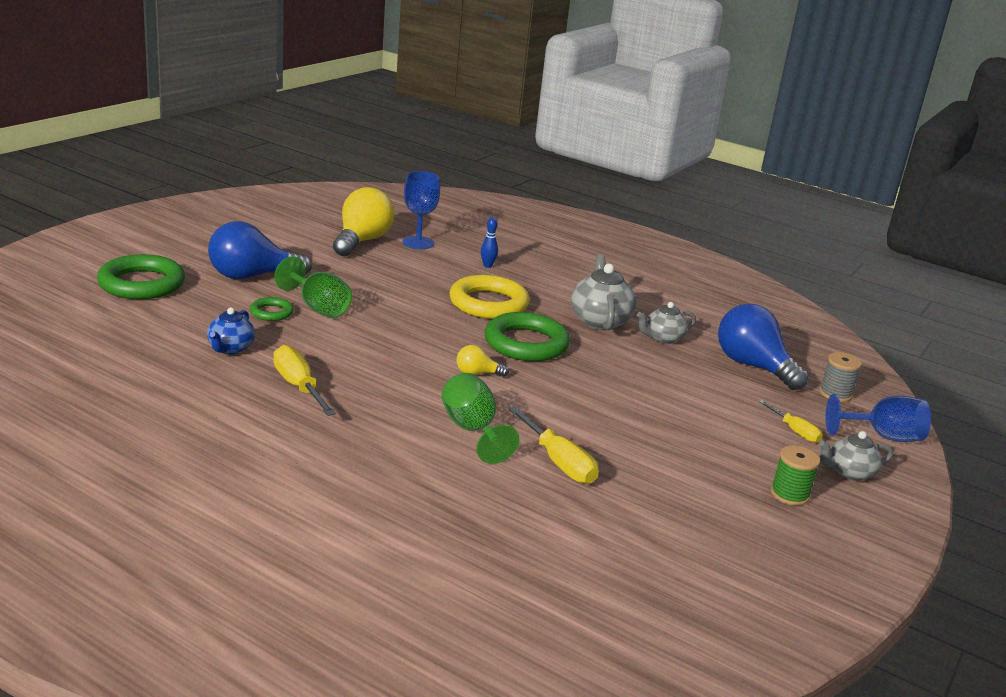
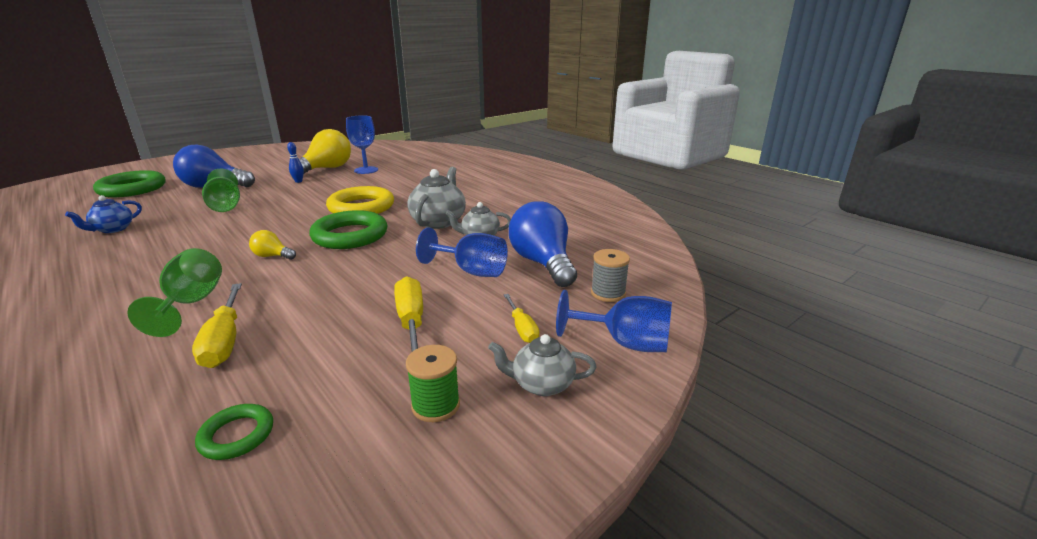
camera: 20 degrees right, 0 degrees up
(271, 312) = (186, 208): green ring -> green ring (237, 435)
(299, 387) = (111, 258): yellow screwdriver -> yellow screwdriver (411, 321)
(487, 266) = (397, 184): blue bowling pin -> blue bowling pin (298, 181)
(697, 379) = (471, 271): none -> blue goblet

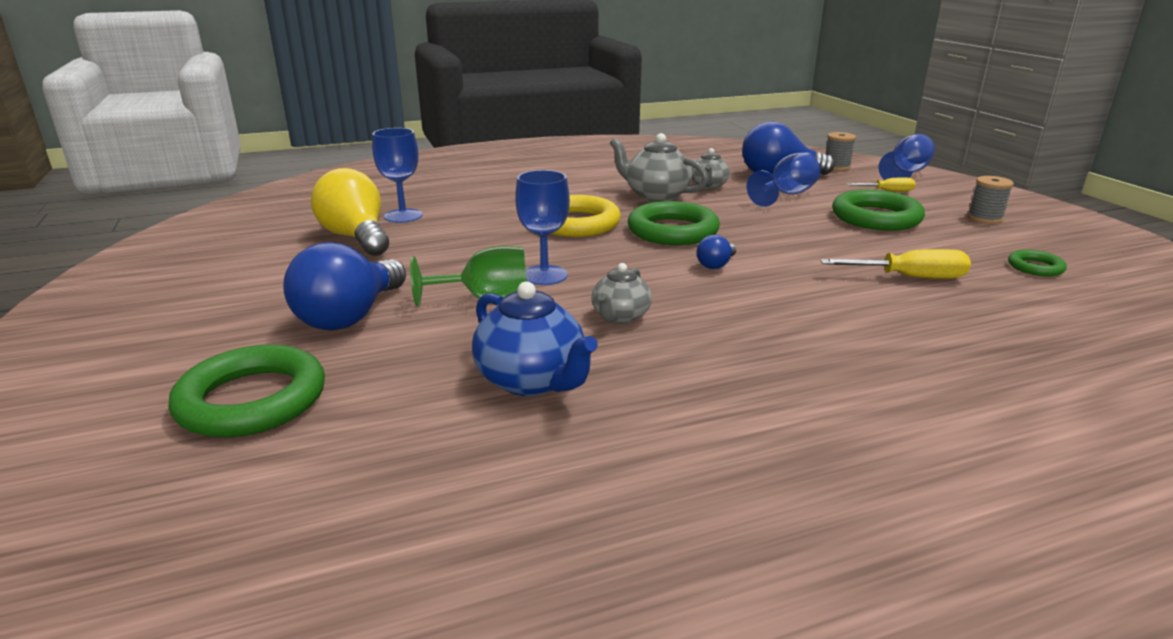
camera: 70 degrees left, 0 degrees up
(113, 229) = (532, 380): blue teapot -> blue teapot, size x1.59
(191, 303) = (831, 297): green goblet -> none
(261, 212) = (544, 275): none -> blue goblet
(272, 256) = (716, 265): yellow light bulb -> blue light bulb
(298, 181) = (406, 255): blue bowling pin -> none
(411, 321) = (876, 217): yellow screwdriver -> green ring
(435, 405) = (985, 218): green spool -> grey spool
(542, 384) = (956, 194): grey teapot -> grey teapot (620, 317)

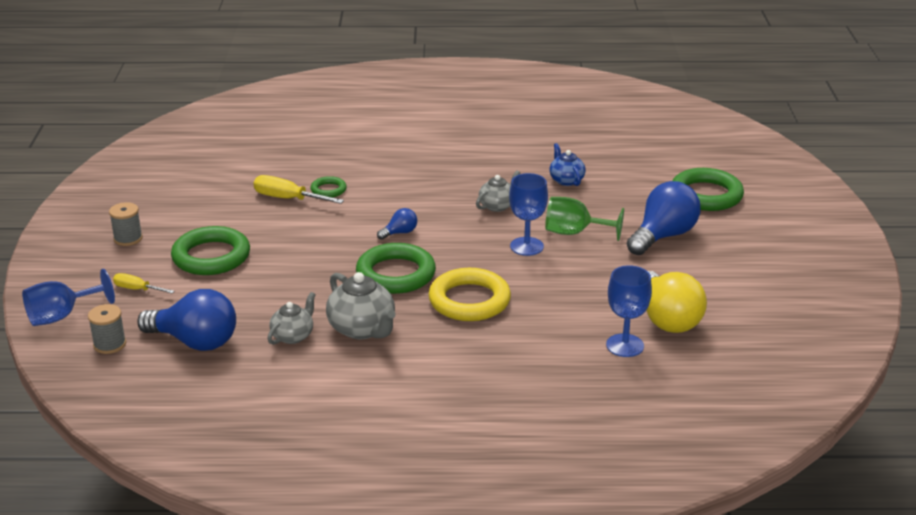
camera: 160 degrees left, 5 degrees up
(532, 380) = (566, 180): blue teapot -> blue teapot, size x0.63
(787, 195) = (237, 304): blue goblet -> none
(1035, 267) = (194, 191): green ring -> green ring (328, 190)

